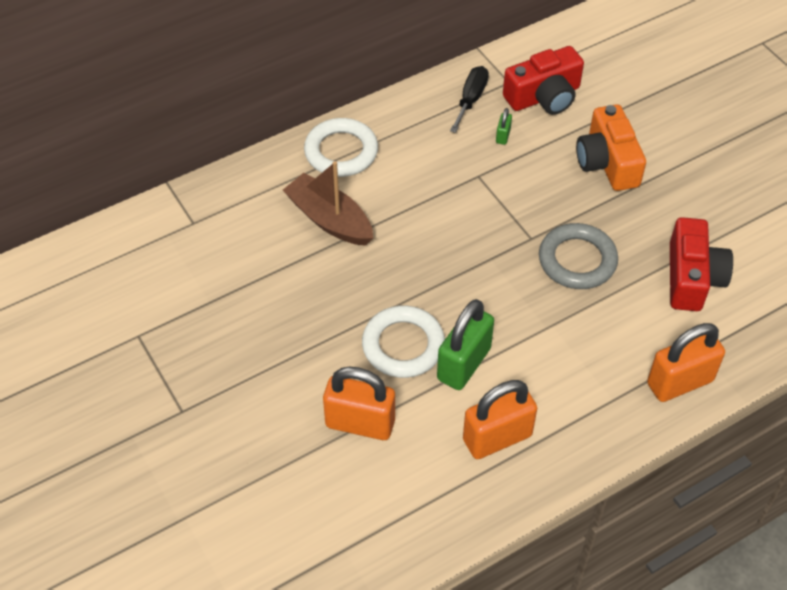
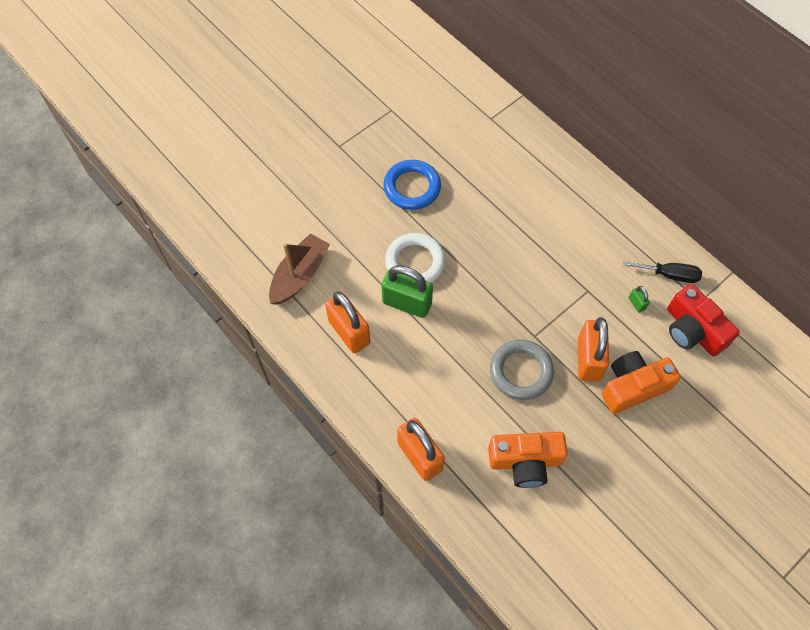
camera: 80 degrees right, 10 degrees up
(282, 330) = (412, 187): none -> blue ring
(330, 220) = (515, 198): brown boat -> brown boat (299, 275)
(341, 152) = (583, 194): white ring -> none
(360, 423) = (347, 246): orange padlock -> orange padlock (588, 359)
(503, 136) = (636, 303): green padlock -> green padlock turned 60 degrees clockwise
(692, 278) = (525, 462): red camera -> orange camera

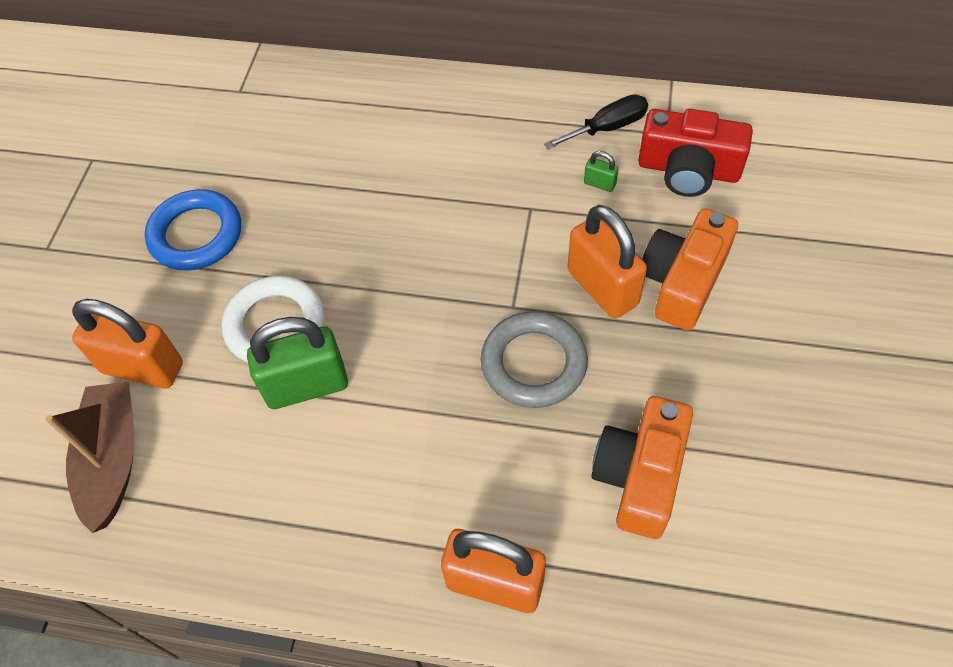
camera: 35 degrees left, 5 degrees down
(349, 332) = (252, 486): orange padlock -> orange padlock (143, 367)
(525, 462) = (640, 476): orange camera -> orange camera turned 150 degrees clockwise

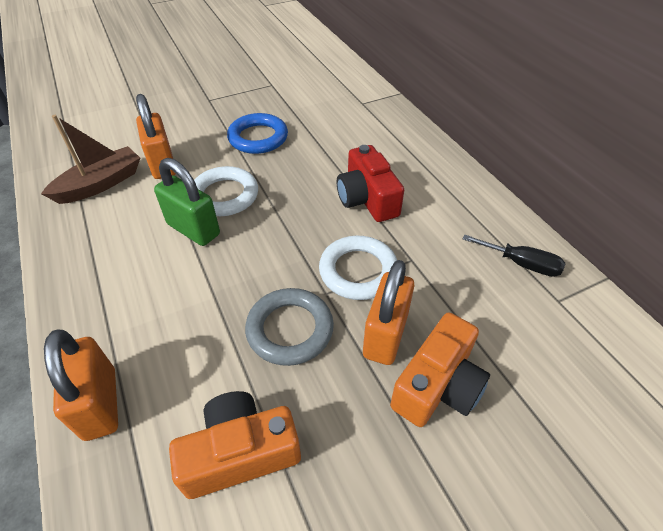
camera: 50 degrees right, 10 degrees down
(508, 262) = (358, 271): none -> white ring
(599, 184) = (470, 285): green padlock -> none
(682, 281) = (438, 385): orange camera -> orange camera turned 135 degrees clockwise
(688, 170) = (542, 332): red camera -> red camera (367, 199)

